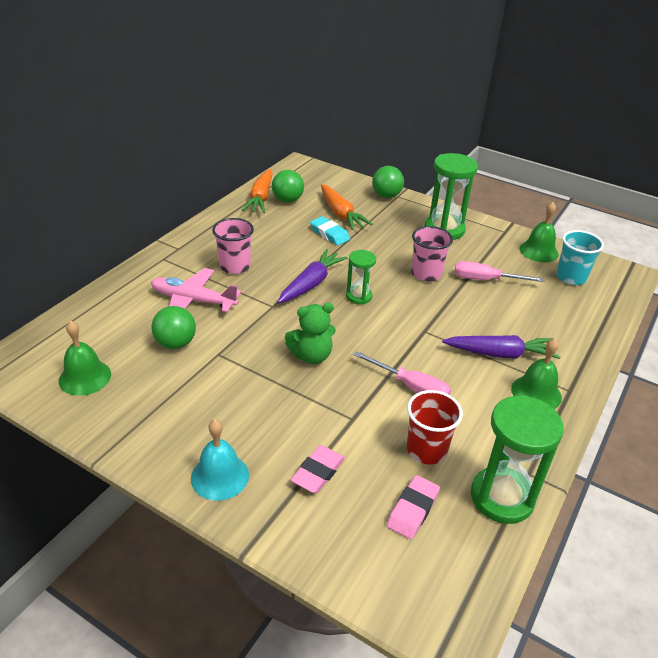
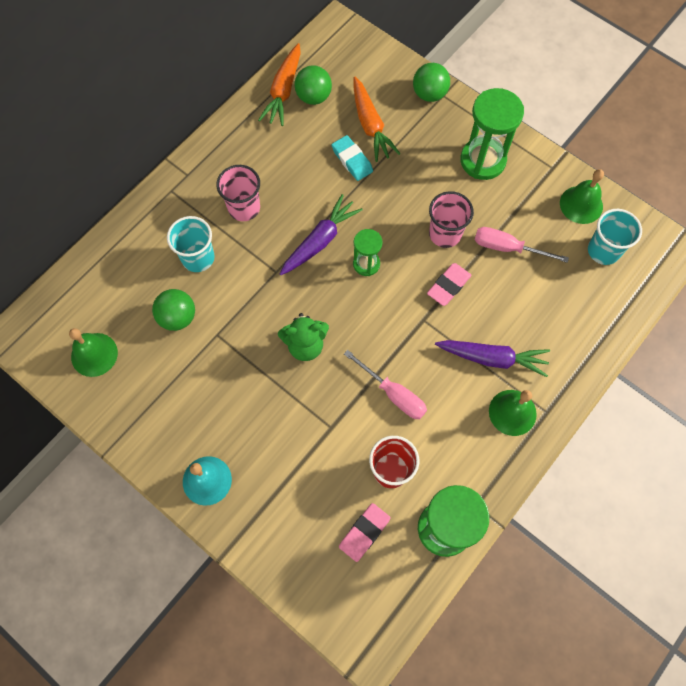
camera: 10 degrees right, 30 degrees up
(193, 300) = (198, 258): pink plane -> turquoise cup
(318, 472) = (290, 485): pink eraser -> pink eraser (448, 286)

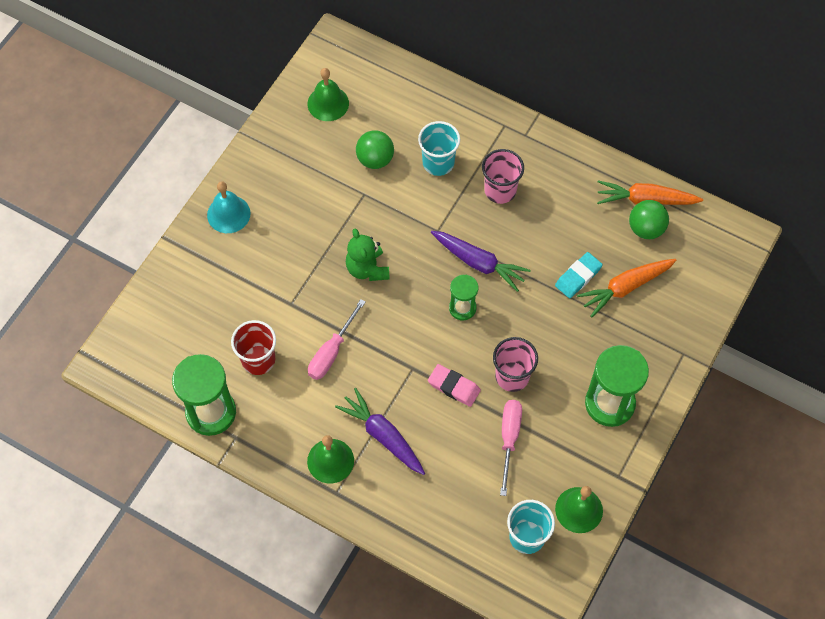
camera: 80 degrees right, 5 degrees down
(364, 532) = (199, 346): pink eraser -> none
(429, 94) = (681, 340): green ball -> none
(492, 358) = (383, 436): purple carrot -> purple carrot turned 135 degrees clockwise

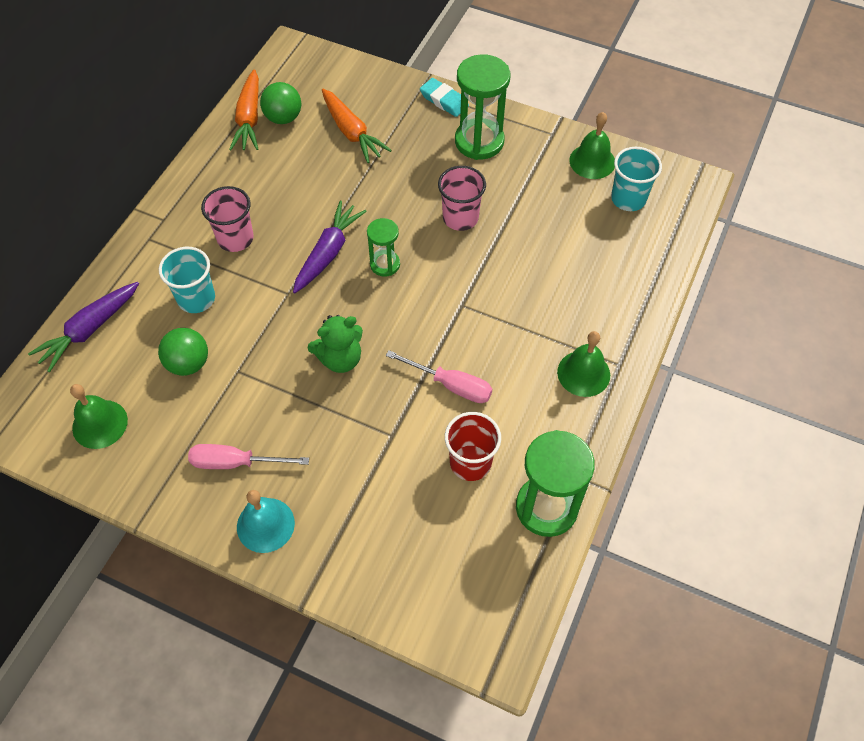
camera: 95 degrees left, 5 degrees down
(383, 436) = (546, 326): purple carrot -> purple carrot (90, 329)
(454, 387) = (479, 266): pink eraser -> none
(509, 439) = (529, 217): pink screwdriver -> pink screwdriver (236, 462)
(578, 277) = (341, 169): turquoise eraser -> turquoise eraser (444, 100)

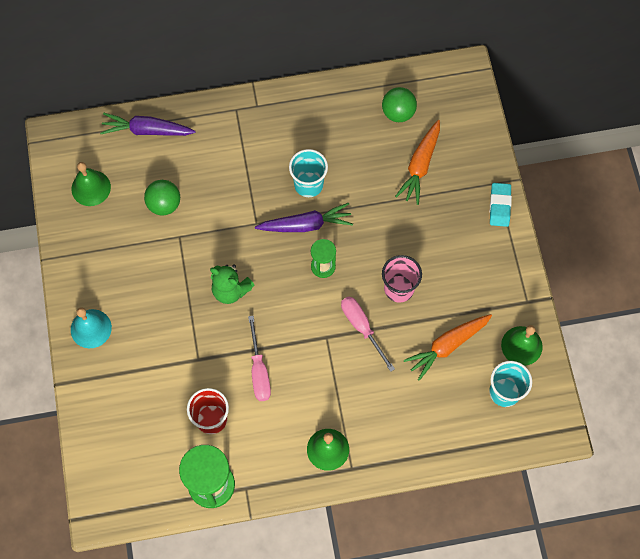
camera: 55 degrees right, 10 degrees up
(196, 299) = (212, 172): turquoise cup -> turquoise cup (308, 184)
(235, 238) = (274, 160): pink cup -> none
(236, 462) = (118, 282): pink screwdriver -> pink screwdriver (362, 328)
(249, 118) = (380, 92): orange carrot -> orange carrot (448, 345)
(479, 141) = (479, 256): green hourglass -> none

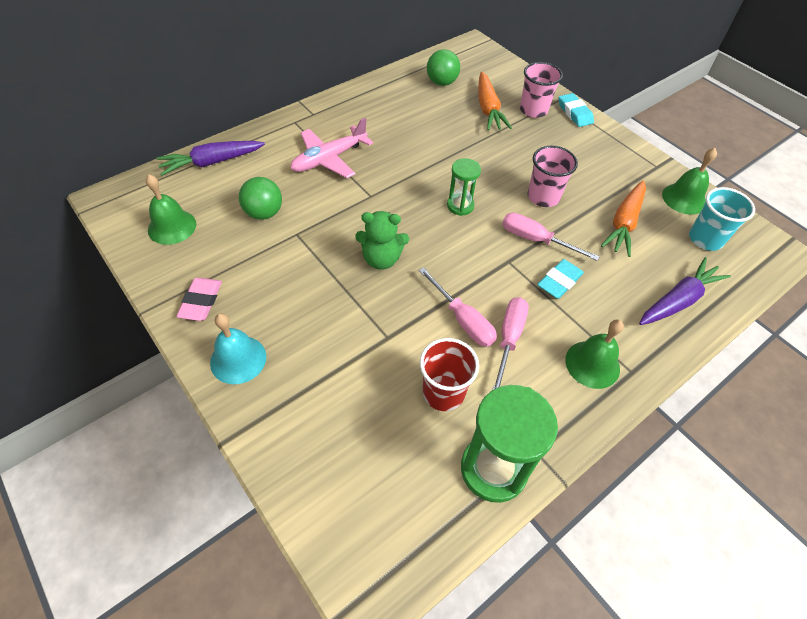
camera: 30 degrees left, 15 degrees down
(85, 268) = (201, 301): none -> pink eraser
(243, 167) = (329, 159): none -> pink plane
(282, 402) = (508, 339): none -> pink screwdriver
(305, 225) = (419, 181): purple carrot -> purple carrot (678, 300)
(308, 184) = (400, 151): turquoise cup -> none
(353, 373) = (559, 281): none -> turquoise eraser
(462, 186) = (533, 110): none -> pink cup

